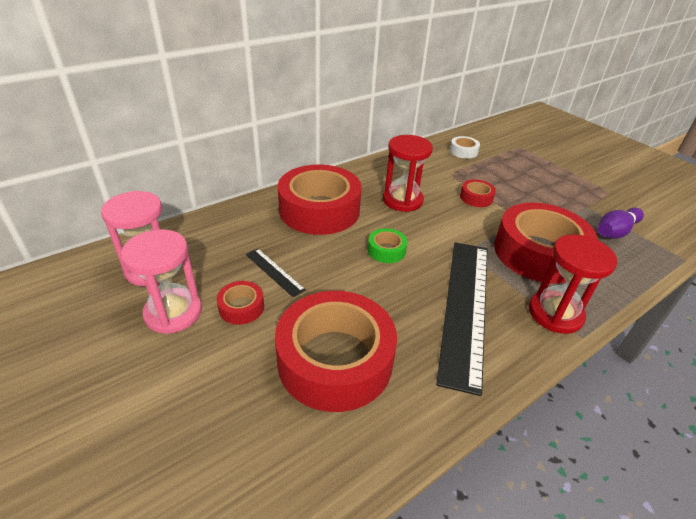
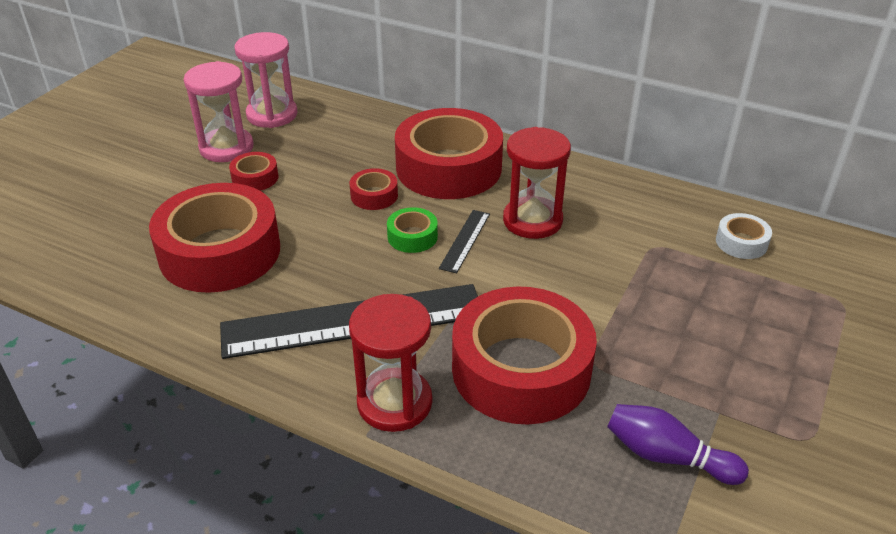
camera: 65 degrees right, 0 degrees up
(274, 272) = (317, 177): black ruler -> black ruler (465, 240)
(476, 198) = (610, 283): red tape -> red tape (374, 195)

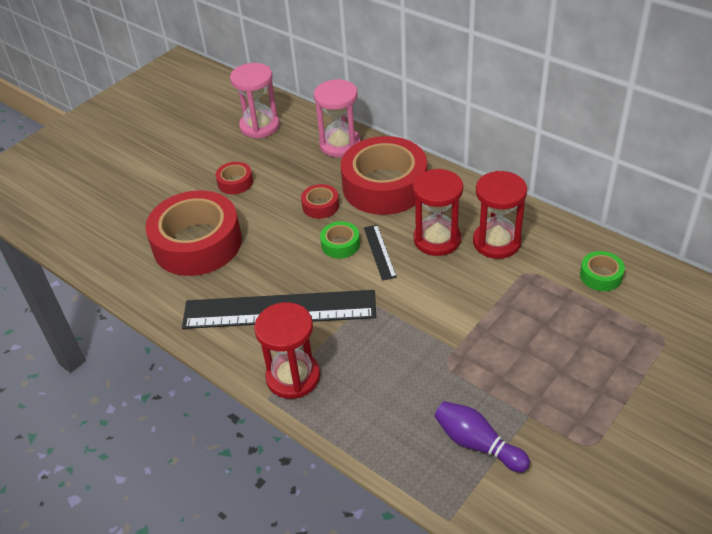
camera: 15 degrees right, 5 degrees up
(226, 148) = (219, 154): pink hourglass -> pink hourglass (340, 144)
(465, 240) = (379, 252): black ruler -> black ruler turned 45 degrees counterclockwise
(521, 369) = (391, 363): red tape -> none
(605, 217) = (496, 242): none -> red hourglass
(741, 242) = (600, 276): white tape -> green tape

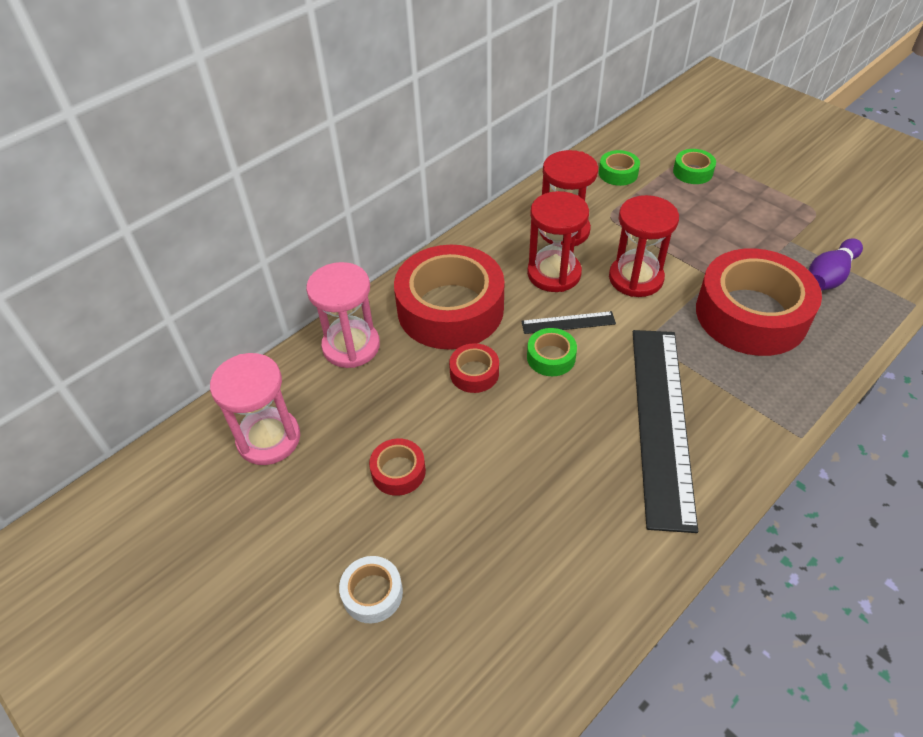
camera: 85 degrees left, 5 degrees up
(153, 185) = (372, 593): none -> white tape
(197, 243) = (527, 519): red tape -> red tape (751, 314)
(293, 377) = (767, 411): red hourglass -> red hourglass (635, 278)
(626, 336) = (692, 172): none -> green tape

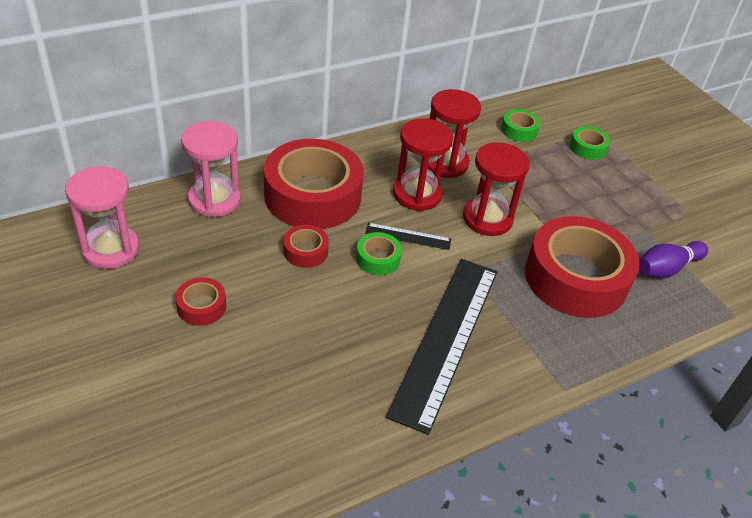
camera: 10 degrees right, 5 degrees down
(372, 593) = (131, 390): white tape -> none

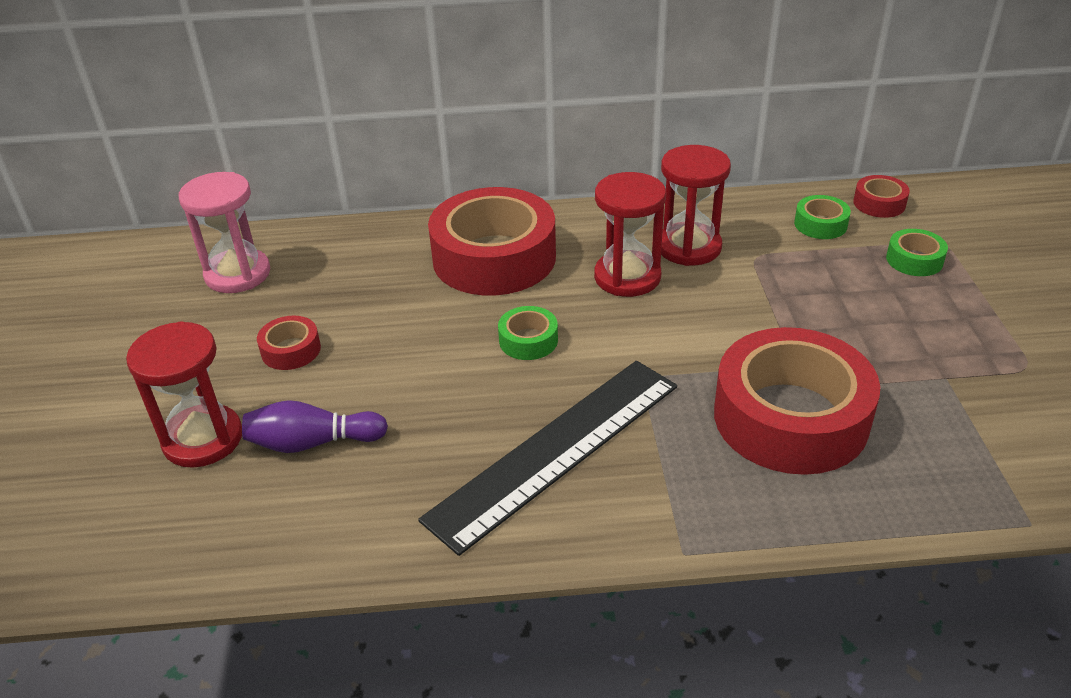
camera: 30 degrees right, 5 degrees down
(214, 200) = (379, 244): pink hourglass -> none
(305, 251) = (445, 315): red tape -> red tape (879, 203)
(408, 236) = (584, 322): black ruler -> none
(487, 219) = (705, 321): red hourglass -> red hourglass (203, 439)
(666, 268) = (946, 435): purple bowling pin -> purple bowling pin (313, 443)

